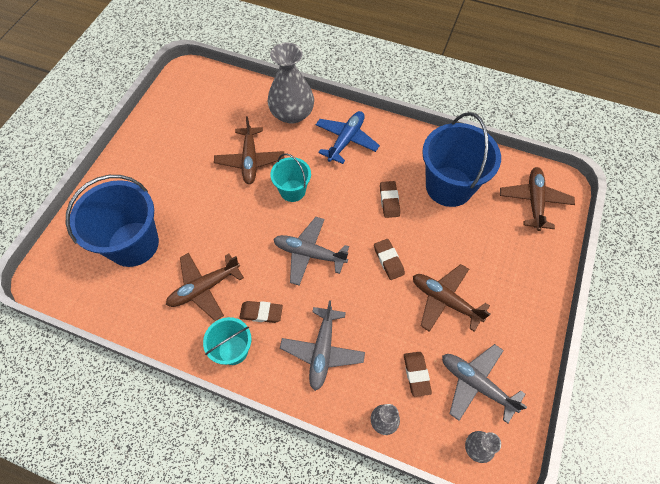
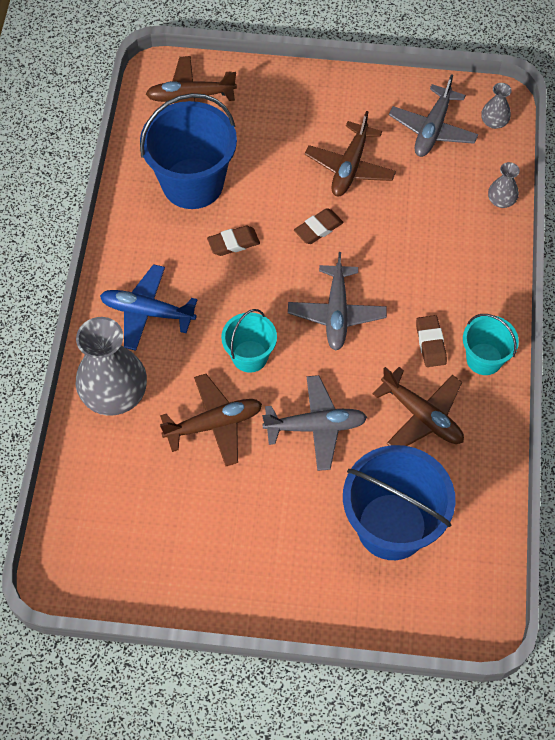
camera: 105 degrees left, 0 degrees up
(322, 351) = (451, 270): grey plane -> grey plane (316, 426)
(416, 374) = (443, 180): brown eraser -> none

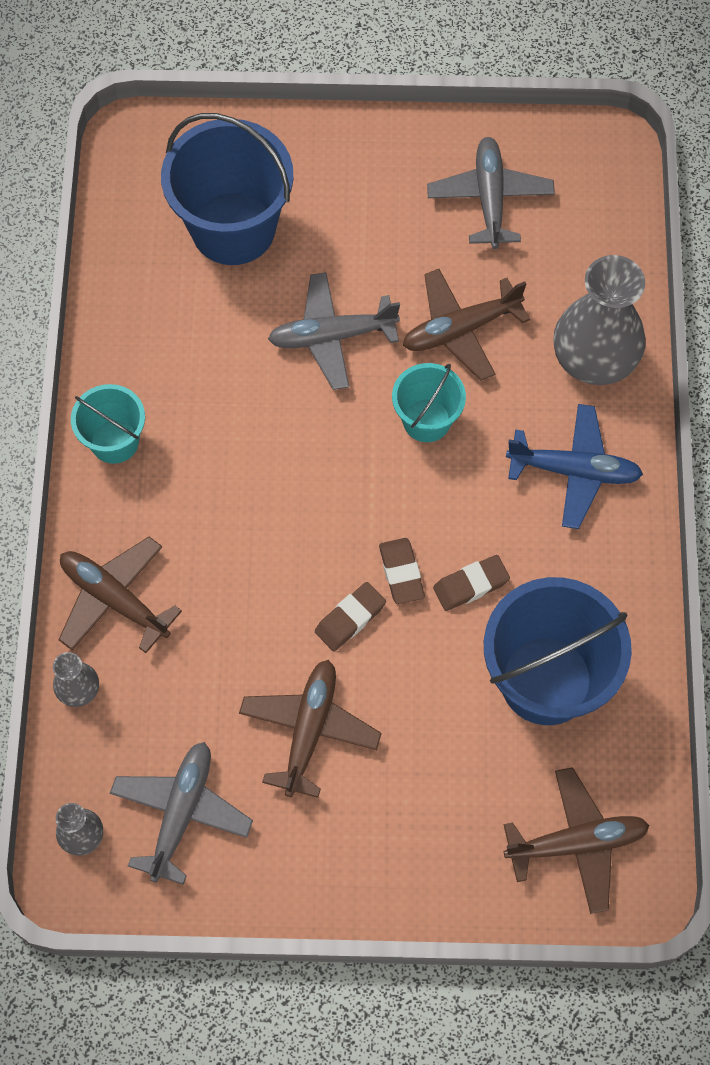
camera: 175 degrees right, 5 degrees up
(336, 313) = (315, 490): grey plane -> grey plane (490, 198)
(422, 416) = (197, 360): brown plane -> brown plane (114, 599)
(430, 343) = (186, 457): brown eraser -> brown eraser (401, 573)

